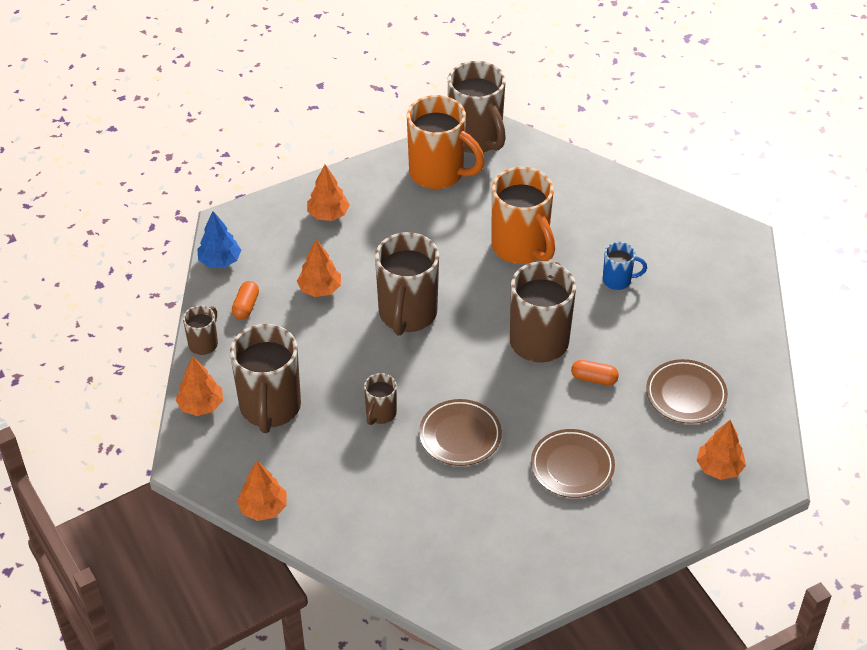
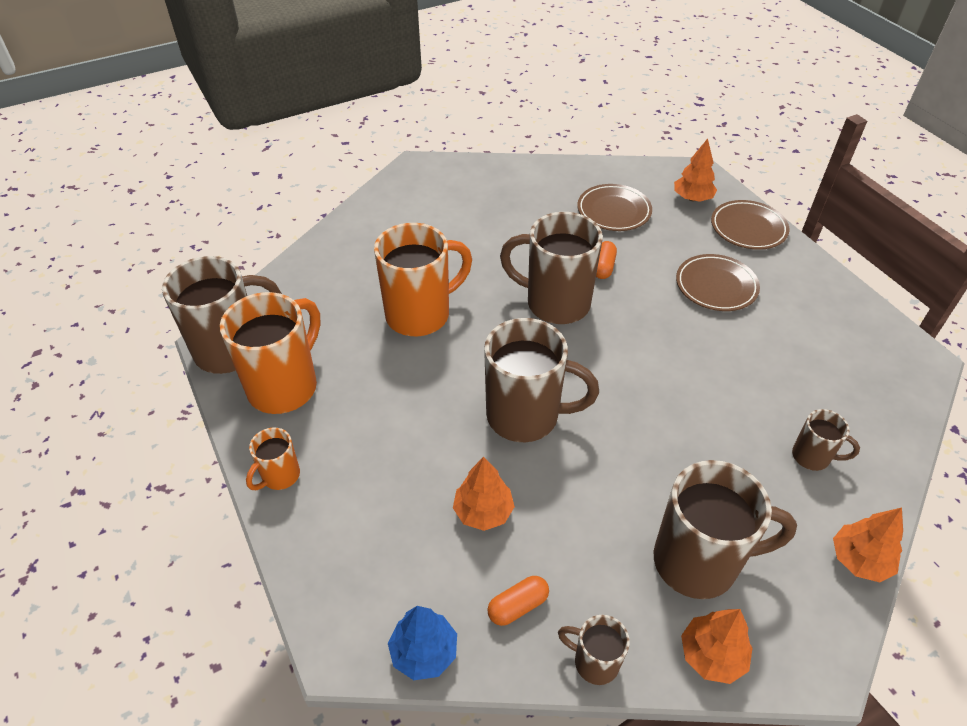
camera: 90 degrees left, 0 degrees up
(246, 306) = (517, 606): orange capsule -> orange capsule turned 45 degrees counterclockwise
(328, 214) = (341, 507): orange tree -> none
(355, 181) = (279, 476): none -> orange mug
(380, 414) = (683, 440): brown mug -> brown mug (812, 457)
(460, 436) = (698, 369): brown plate -> brown plate (748, 228)
(618, 280) = (471, 245): blue mug -> none

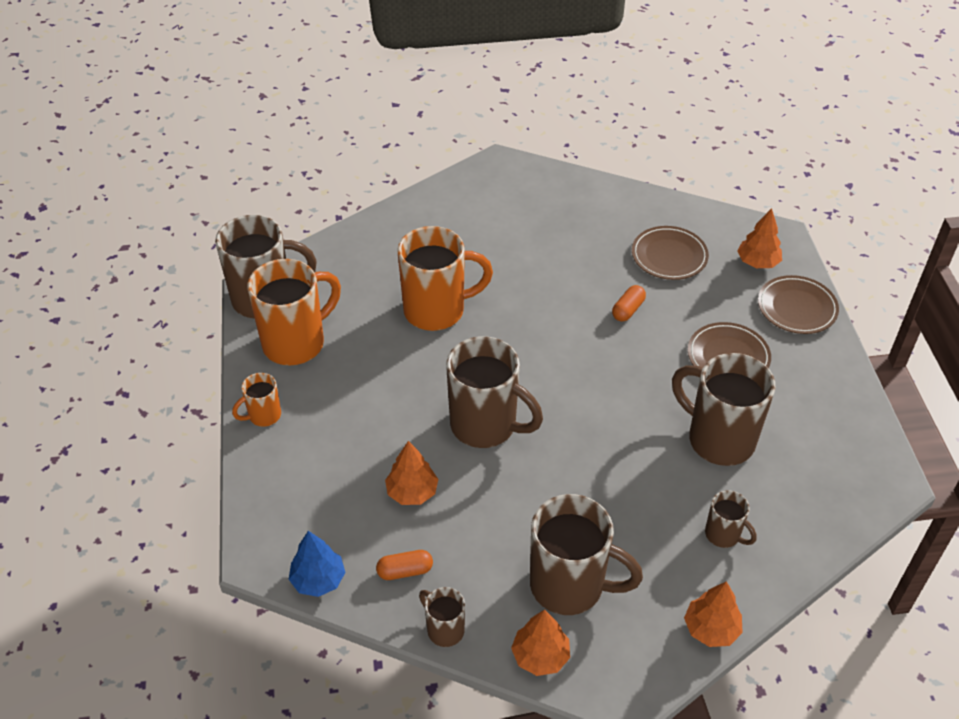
camera: 20 degrees right, 0 degrees up
(555, 303) = (563, 332): brown mug -> brown mug (718, 439)

